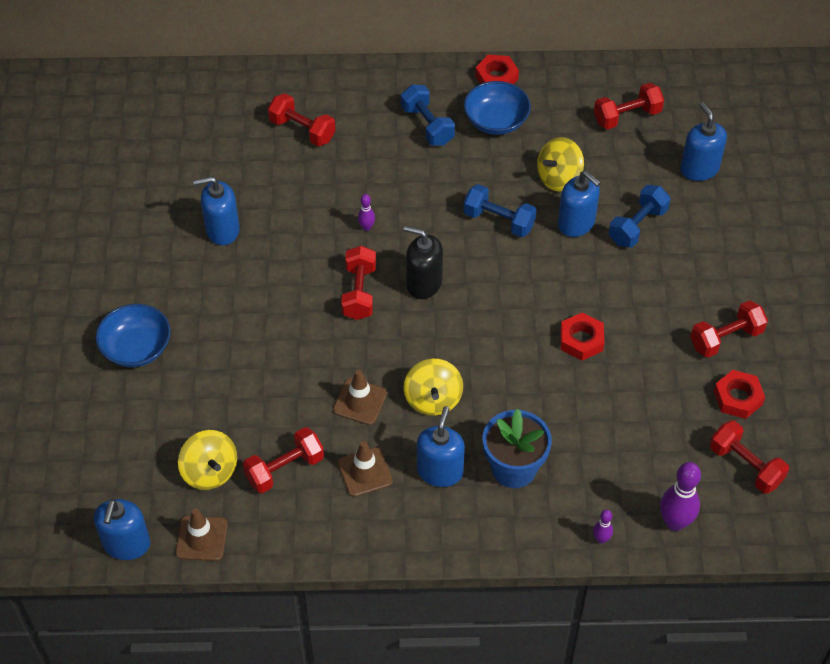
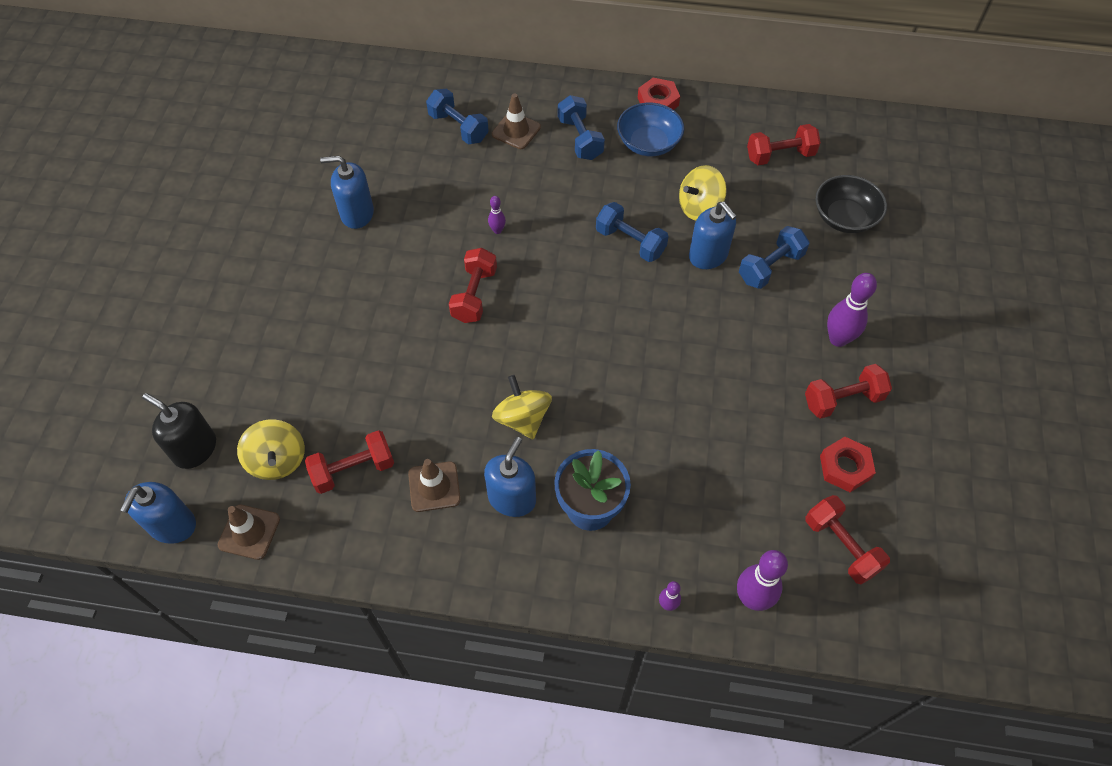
camera: 10 degrees right, 5 degrees up
(136, 348) = (242, 319): blue bowl -> none
(302, 130) = (458, 127): red dumbbell -> blue dumbbell
(360, 402) = (447, 409): brown traffic cone -> brown traffic cone (516, 131)
(423, 283) = (541, 295): black soap dispenser -> black soap dispenser (195, 449)
(433, 399) = (522, 418): yellow spinning top -> yellow spinning top turned 150 degrees clockwise
(581, 340) = (689, 378): red nut -> none
(699, 169) = (844, 217): blue soap dispenser -> black bowl
(712, 284) = (838, 339): none -> purple bowling pin

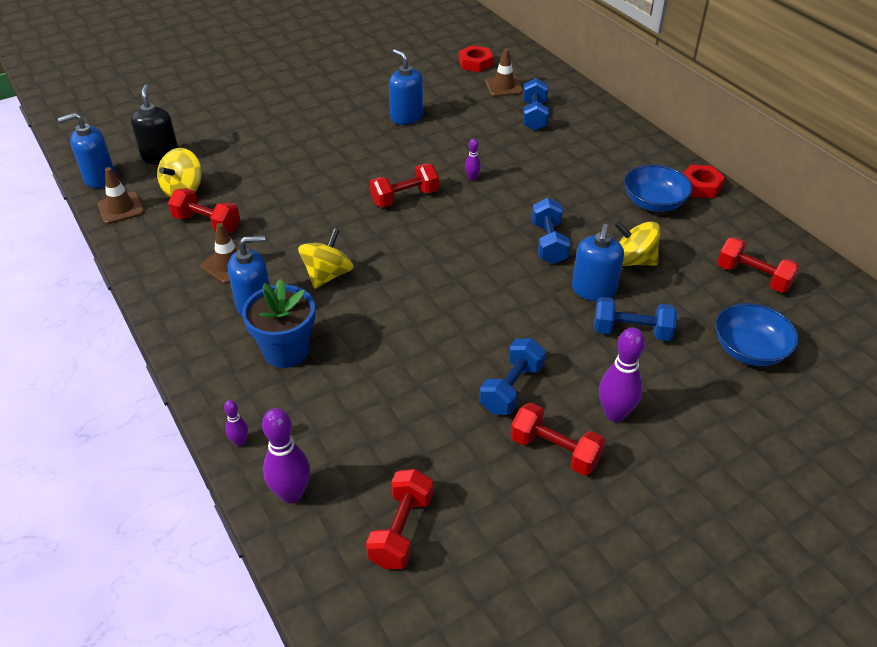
camera: 50 degrees right, 15 degrees down
(516, 131) = (569, 140): brown traffic cone -> brown traffic cone (504, 86)
(580, 139) = (606, 170): blue dumbbell -> blue dumbbell (511, 388)
(844, 217) = (749, 350): black bowl -> blue bowl
(845, 467) = (486, 490): red nut -> red nut (475, 63)

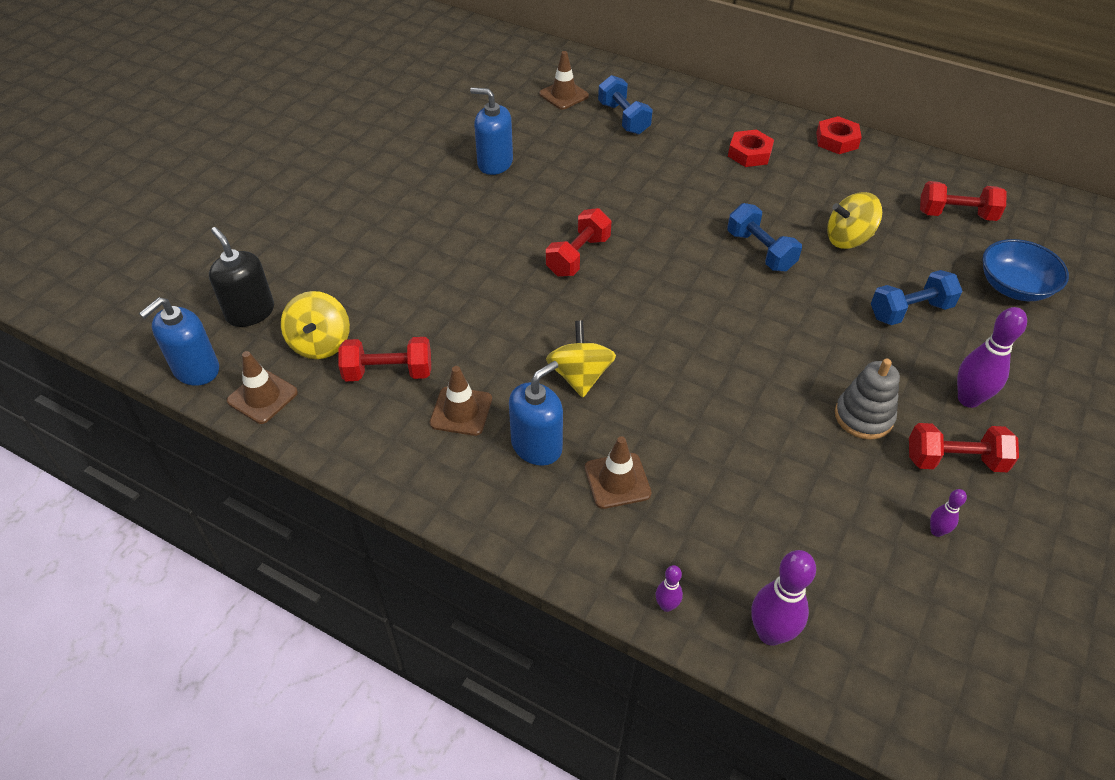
camera: 30 degrees left, 5 degrees up
(286, 350) = (617, 481): blue flower pot -> brown traffic cone
(401, 530) = (902, 612): red dumbbell -> none
(472, 178) = (625, 208): purple bowling pin -> purple bowling pin (936, 531)
(475, 63) = (510, 77): red nut -> red nut (749, 153)
(511, 388) = (863, 417): blue dumbbell -> grey stacking toy
(593, 290) = (842, 283): blue soap dispenser -> none
(654, 203) = (813, 172): blue bowl -> none

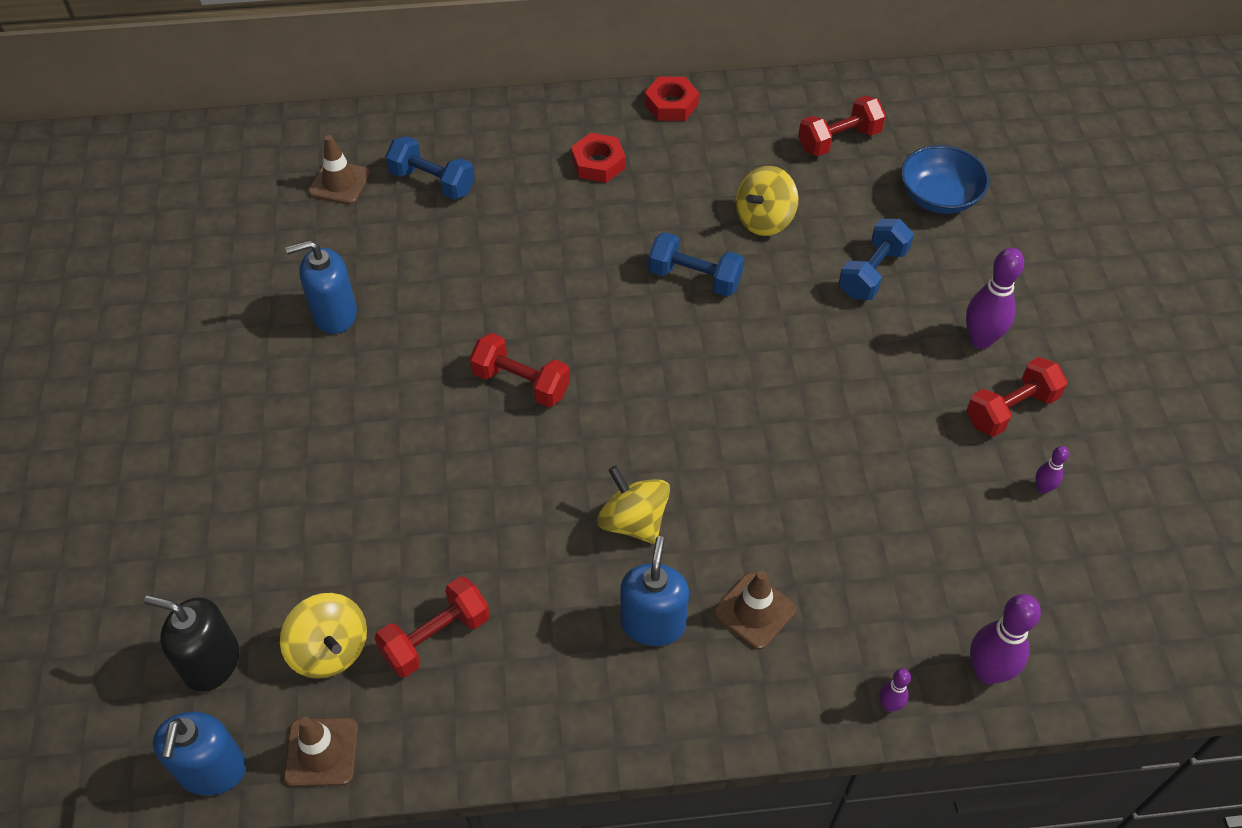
camera: 35 degrees left, 5 degrees up
(461, 411) = (549, 633): brown traffic cone -> none
(578, 256) = (521, 383): red dumbbell -> red dumbbell turned 60 degrees counterclockwise
(863, 417) = (911, 410): grey stacking toy -> none

